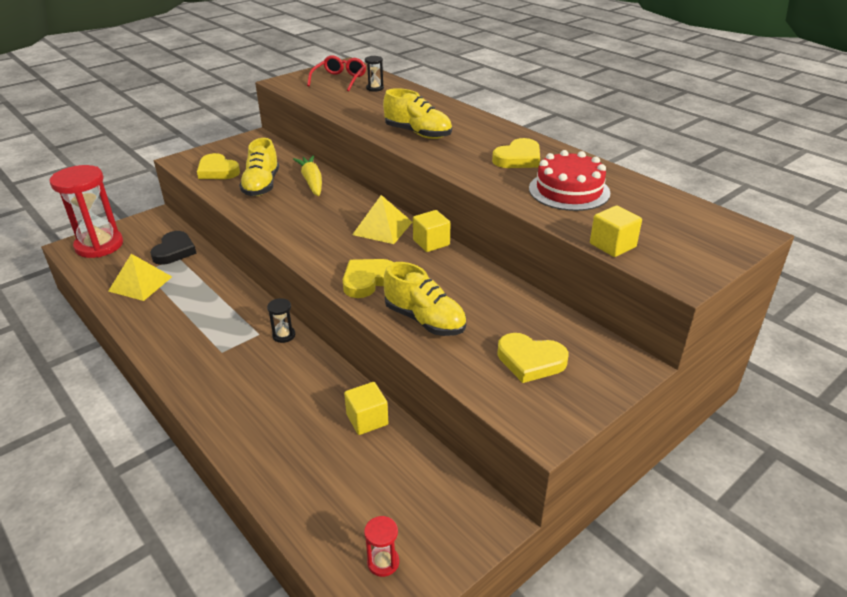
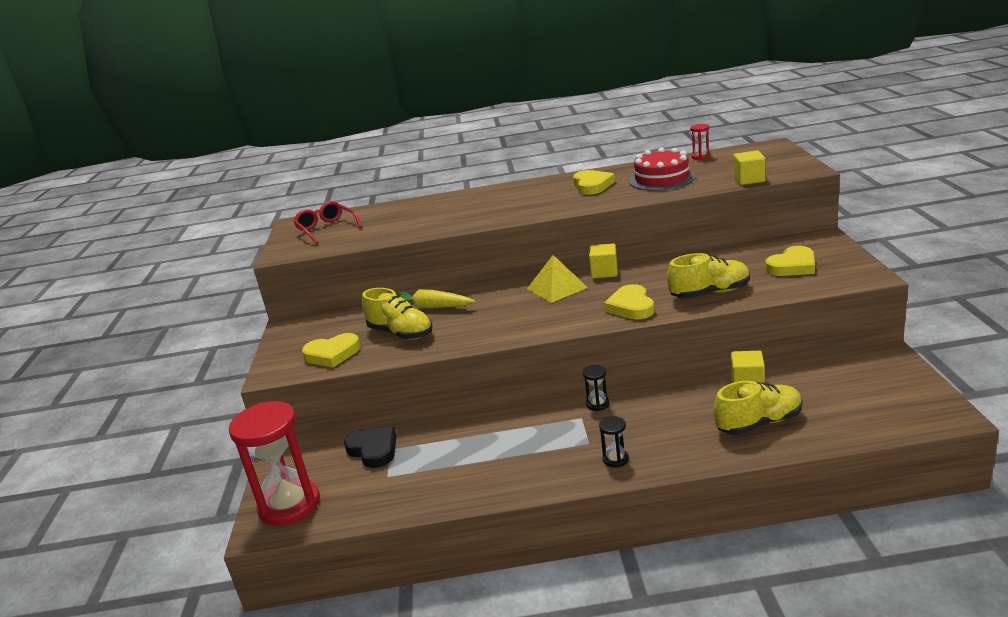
camera: 50 degrees left, 10 degrees down
(140, 283) = (411, 481): yellow pyramid -> none
(375, 88) = (374, 217): black hourglass -> black hourglass (615, 459)
(383, 562) = (905, 406): red hourglass -> red hourglass (700, 156)
(418, 133) = (496, 212): yellow shoe -> yellow shoe (759, 423)

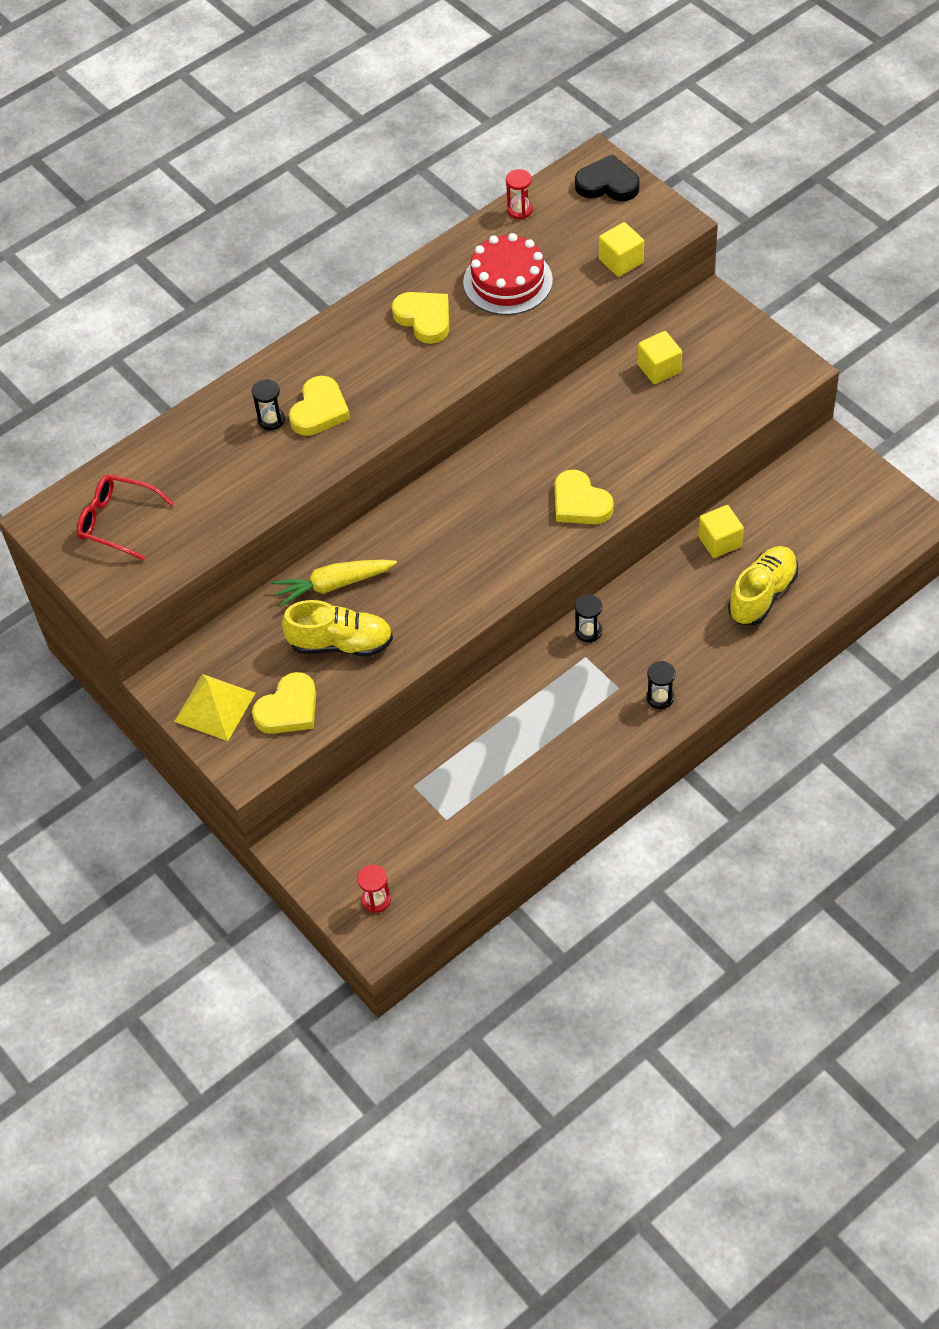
camera: 35 degrees left, 30 degrees up
(289, 505) = (376, 900): red hourglass -> red hourglass, size x0.41
(373, 450) = (397, 794): black heart -> black heart (607, 184)
(456, 208) = (271, 420): none -> black hourglass
(557, 288) = (465, 496): yellow pyramid -> yellow pyramid (215, 707)
(604, 272) = (501, 448): yellow cube -> yellow cube (659, 368)
(710, 293) = (650, 451): yellow shoe -> none
(792, 266) = (709, 372): yellow heart -> yellow heart (319, 410)

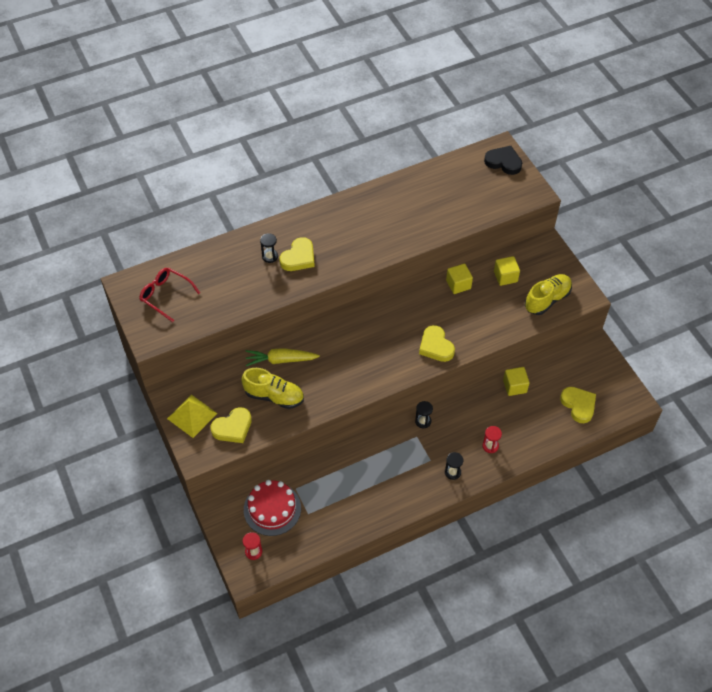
camera: 10 degrees right, 0 degrees up
(424, 319) = (374, 217): yellow heart -> yellow heart (578, 405)
(508, 281) = (429, 206): red cake -> red cake (272, 509)
(519, 210) = (448, 166): red hourglass -> red hourglass (490, 446)
(621, 261) = (497, 210): yellow cube -> yellow cube (458, 284)
(762, 595) = (530, 425): yellow shoe -> yellow shoe (547, 299)

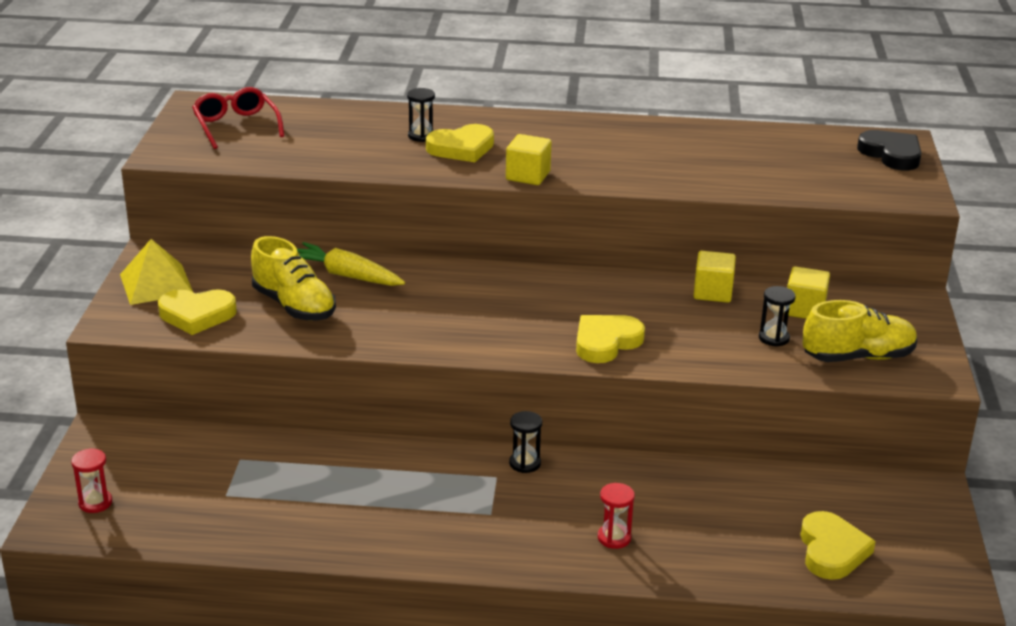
camera: 30 degrees right, 25 degrees down
(272, 509) = (179, 467): red cake -> none
(436, 346) = (606, 342): yellow heart -> yellow heart turned 45 degrees clockwise
(452, 472) = (514, 543): black hourglass -> black hourglass (774, 338)
(514, 386) = (729, 482): yellow cube -> yellow cube (528, 176)

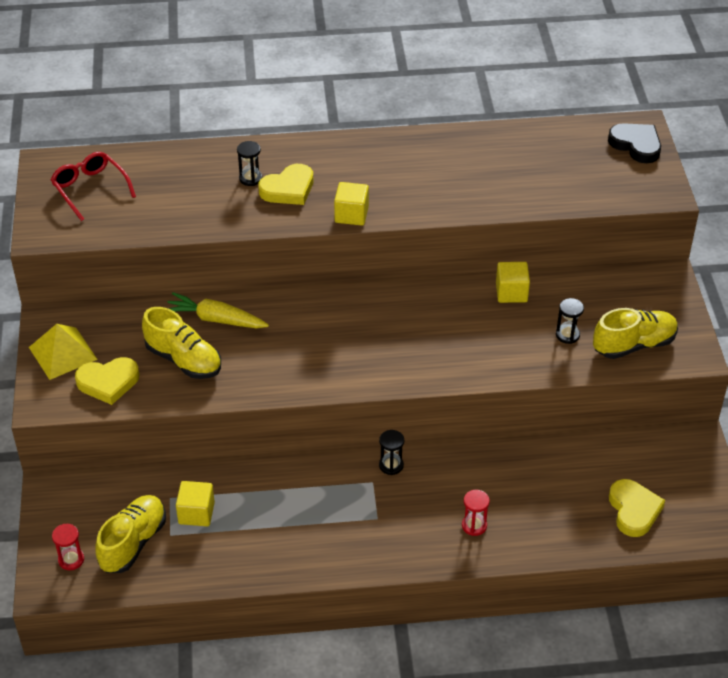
camera: 10 degrees left, 15 degrees up
(177, 496) = (133, 543): none -> yellow shoe
(606, 342) = (440, 360): yellow heart -> none
(804, 309) = (585, 300): yellow cube -> yellow cube (196, 513)

